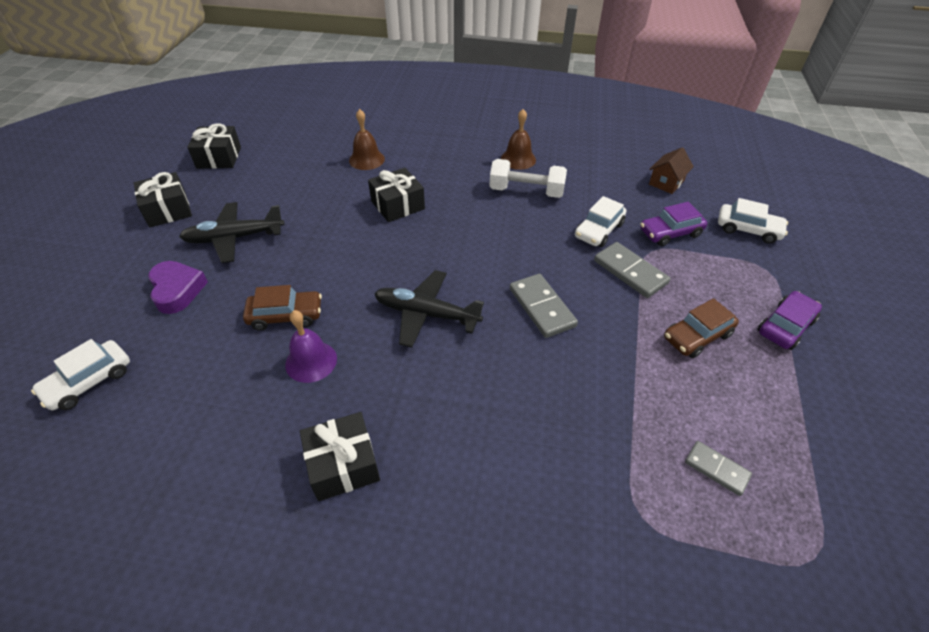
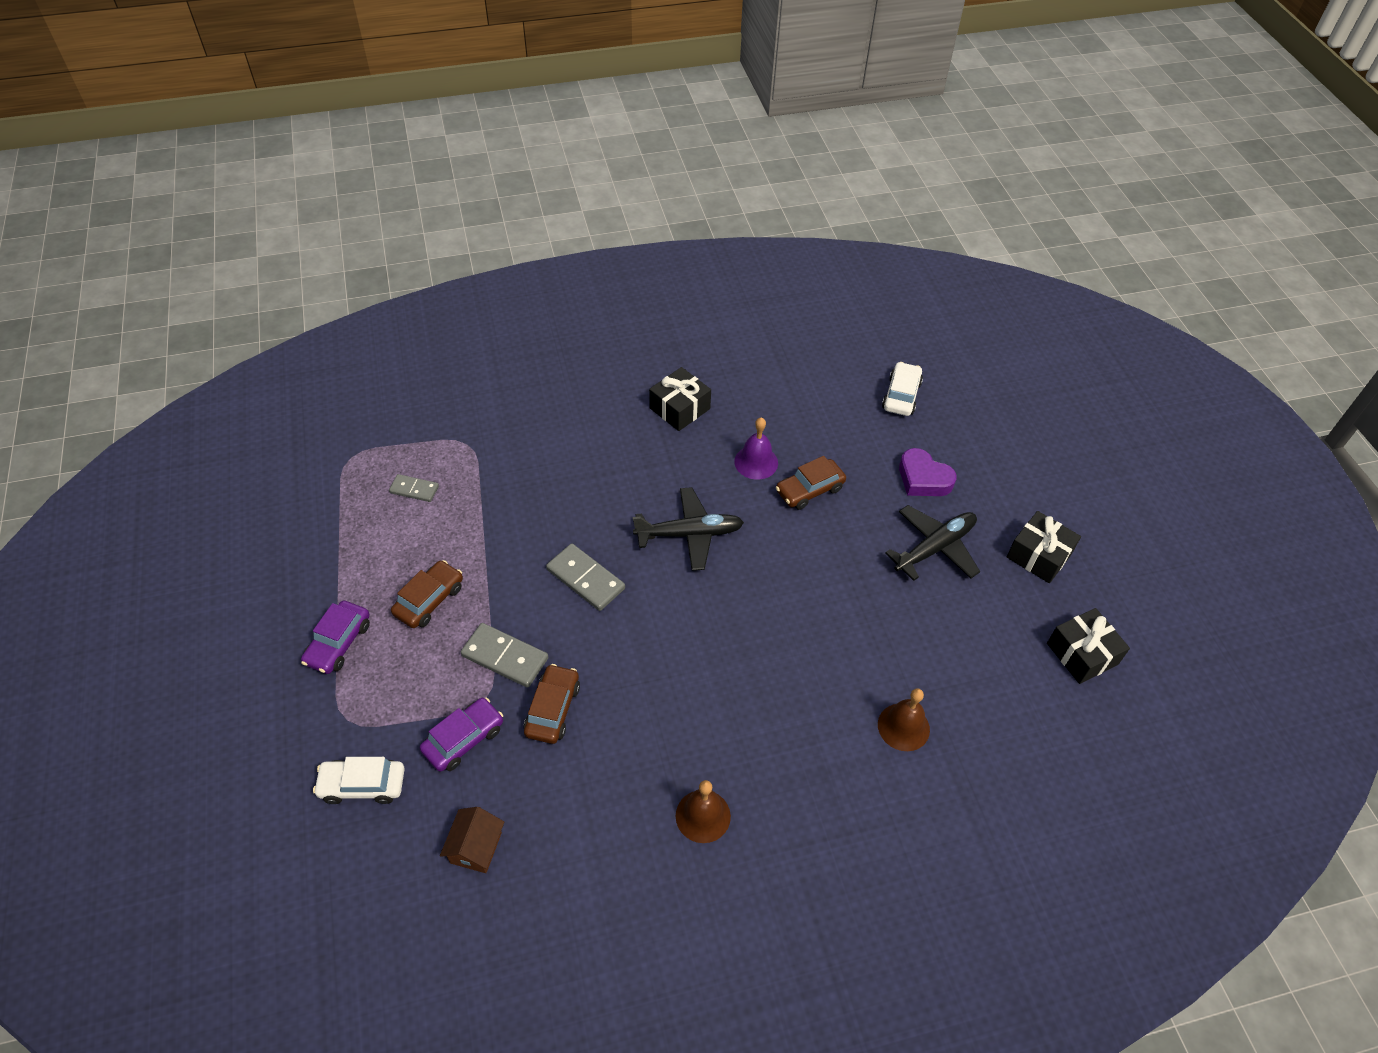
camera: 155 degrees right, 5 degrees up
(397, 205) = (806, 659): black gift -> none
(526, 191) = (664, 747): white dumbbell -> none
(599, 230) = (552, 709): white car -> brown car

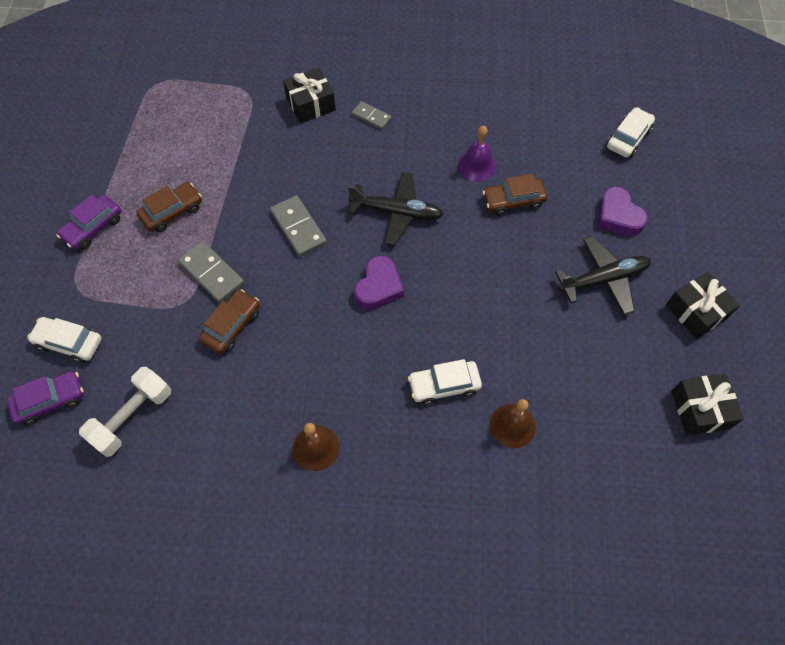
camera: 20 degrees right, 10 degrees up
(414, 489) = (194, 120): grey domino -> grey domino (371, 117)
(464, 739) = (156, 329): purple car -> purple car (50, 401)
(476, 847) = (132, 417): brown house -> white dumbbell
(679, 408) = (430, 104): black gift -> black gift (310, 104)
(702, 620) = (379, 287): none -> purple heart
(815, 706) = (444, 385): none -> white car

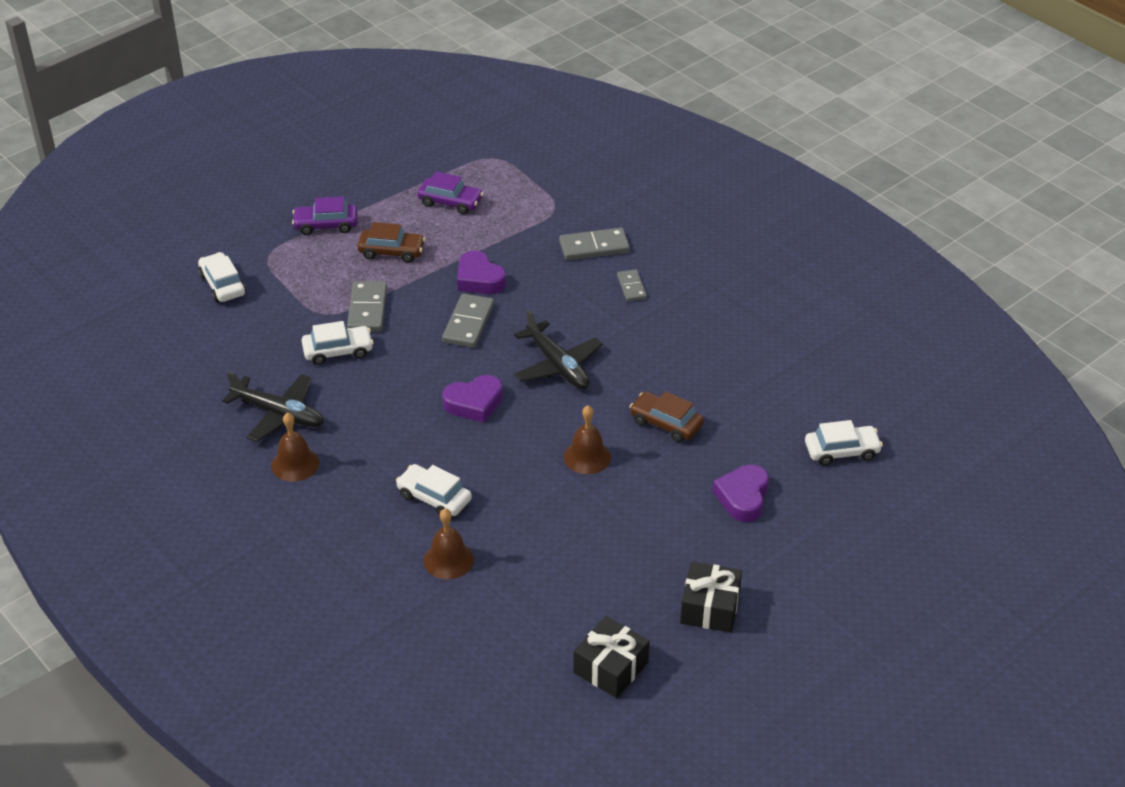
camera: 45 degrees right, 20 degrees down
(50, 401) = (170, 310): purple car -> purple car (450, 202)
(132, 417) = (206, 357): white dumbbell -> none
(232, 326) = (338, 351): brown car -> white car
(263, 186) = (479, 279): none -> purple heart
(310, 104) = (594, 247): black gift -> grey domino
(477, 165) = (671, 379): purple bell -> none
(498, 266) = (587, 457): none -> brown bell
(604, 279) = (662, 528): black plane -> black plane (279, 414)

